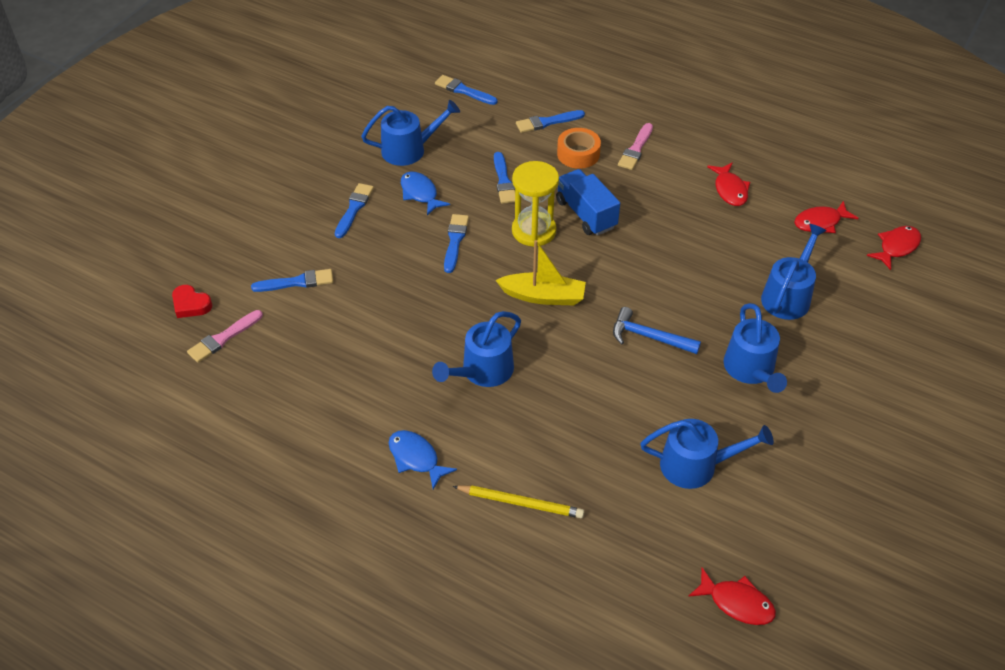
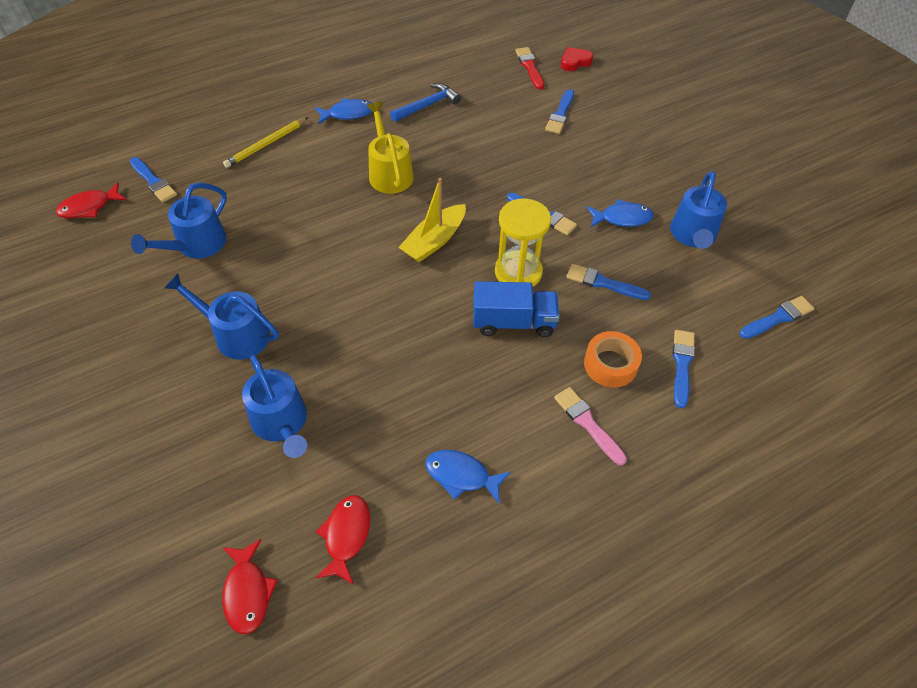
camera: 120 degrees right, 5 degrees up
(223, 338) = (529, 67): pink brush -> red brush
(354, 209) = (628, 171): blue brush -> blue brush (153, 181)
(483, 371) = (389, 173): blue watering can -> yellow watering can
(649, 337) = (332, 286): blue hammer -> blue hammer (427, 105)
(730, 190) = (461, 475): red fish -> blue fish

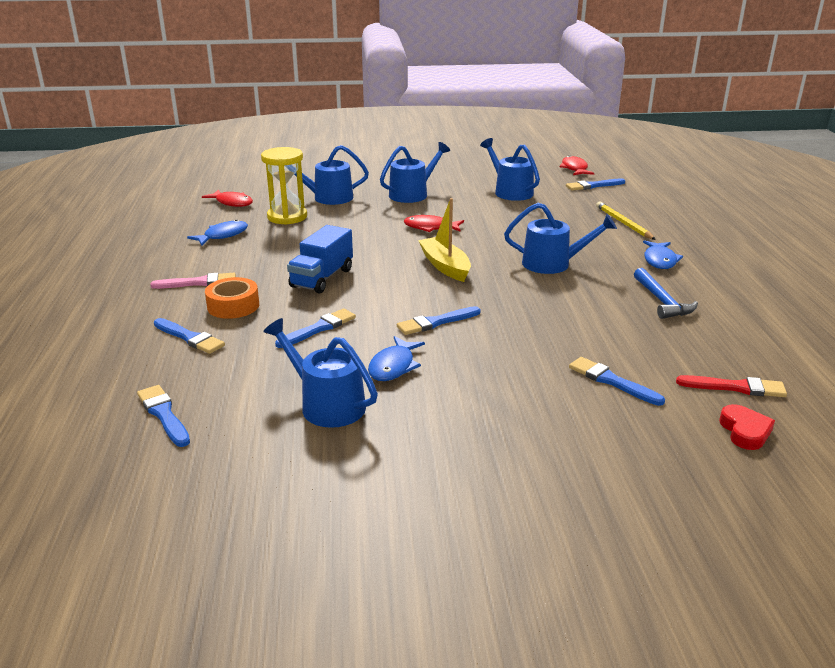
camera: 115 degrees right, 25 degrees down
(247, 592) = (236, 181): red fish -> red fish (430, 227)
(389, 173) = (552, 264): yellow watering can -> blue watering can
(518, 272) = (373, 292): yellow hourglass -> yellow hourglass (287, 217)
(778, 318) = (163, 414): blue brush -> blue brush turned 150 degrees clockwise

